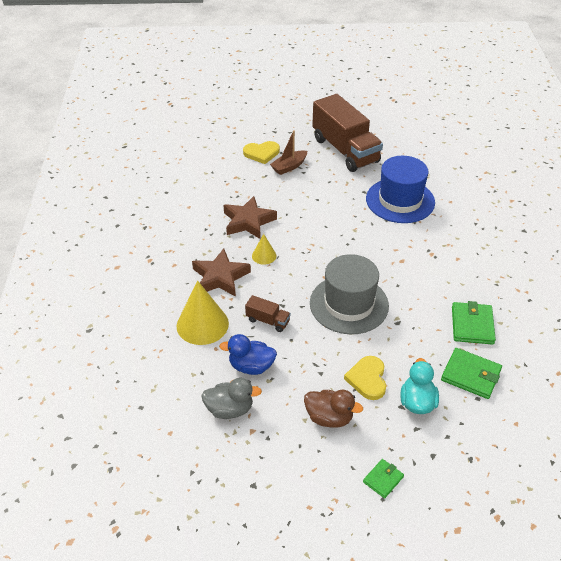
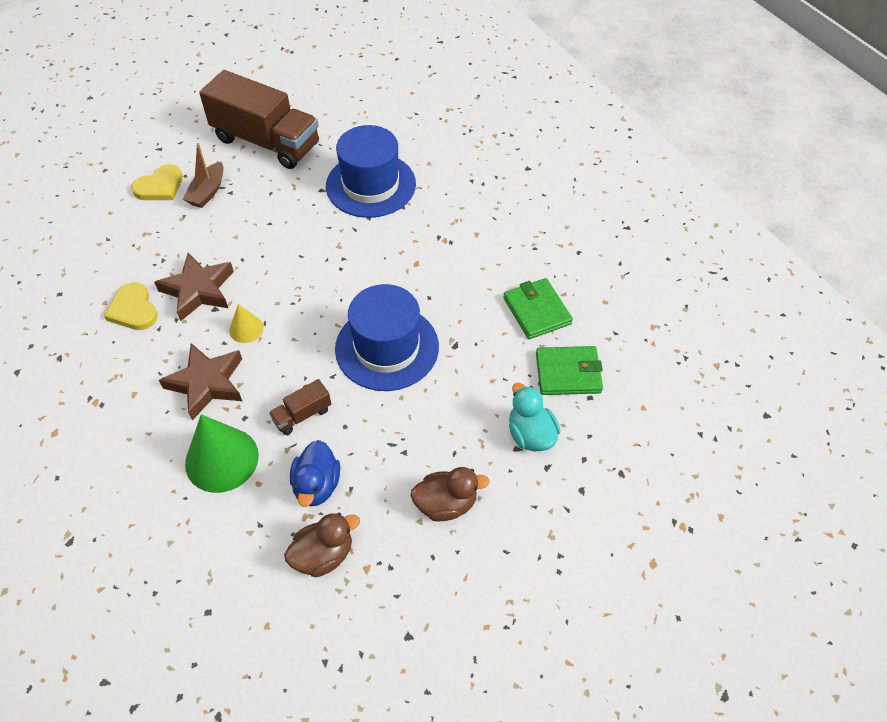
camera: 30 degrees left, 10 degrees up
(202, 324) = (222, 459): yellow cone -> green cone
(230, 409) = (323, 555): grey duck -> brown duck
(251, 366) = (317, 485): blue duck -> blue duck turned 60 degrees counterclockwise
(268, 321) = (302, 415): brown truck -> brown truck turned 150 degrees clockwise
(349, 304) = (387, 347): grey hat -> blue hat
(367, 379) = (461, 433): yellow heart -> yellow heart (133, 309)
(383, 479) = (546, 548): green wallet -> none

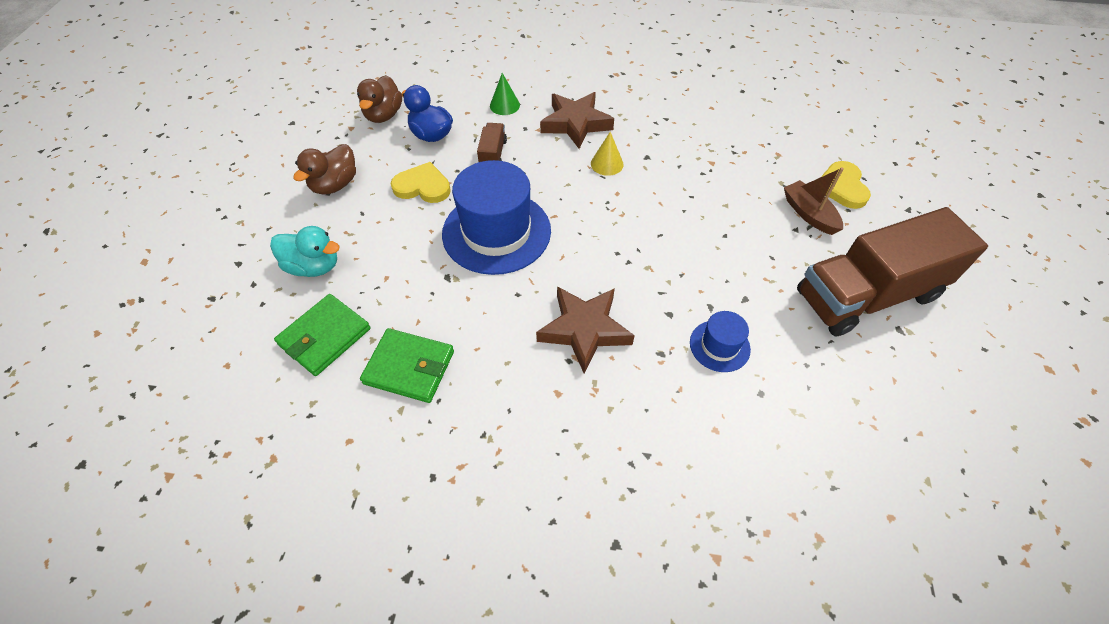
camera: 130 degrees right, 0 degrees up
(133, 309) = (689, 117): yellow heart -> yellow heart (422, 186)
(198, 290) = (677, 157): brown star -> brown star (584, 330)
(222, 459) = (504, 105): green cone -> green cone, size x0.52
(371, 185) = (719, 346): blue hat -> blue hat, size x0.48

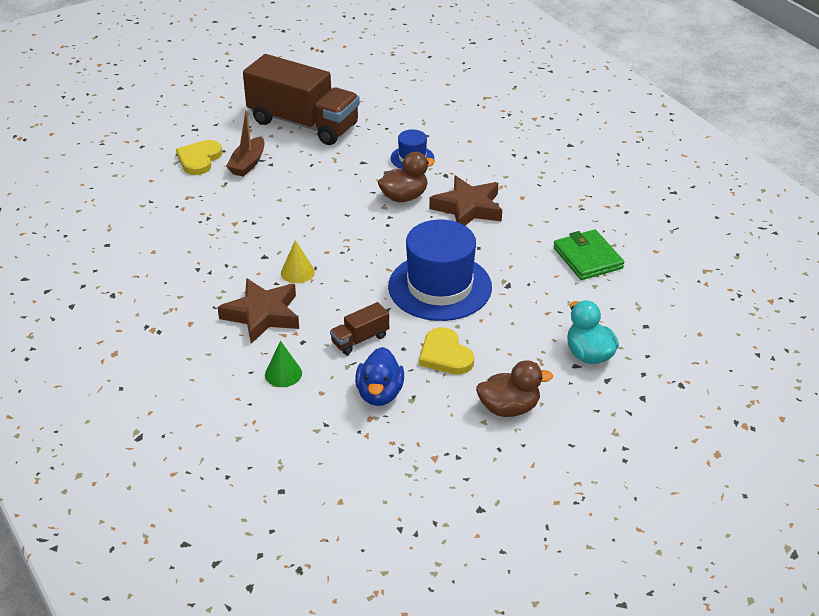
camera: 130 degrees left, 15 degrees down
(324, 336) = (622, 307): green wallet -> none
(384, 115) = (391, 447): brown duck -> brown duck (404, 197)
(842, 187) = (199, 159): yellow heart -> yellow heart turned 150 degrees clockwise

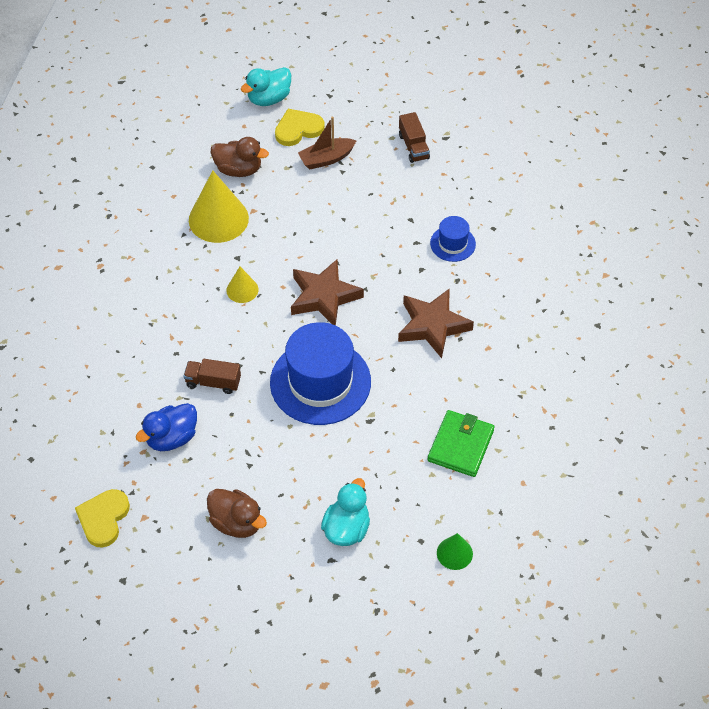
camera: 45 degrees right, 15 degrees up
(148, 155) = (269, 98): none -> turquoise duck
(213, 243) = (218, 219): none -> yellow cone
(262, 315) = (177, 309): brown star -> brown star (324, 296)
(283, 374) = (134, 369): green cone -> green cone (454, 553)
(303, 123) = (413, 146): brown truck -> brown truck, size x0.42
(404, 197) = (399, 278): brown duck -> brown duck (238, 169)
(445, 355) = (251, 443): yellow heart -> yellow heart (103, 518)

